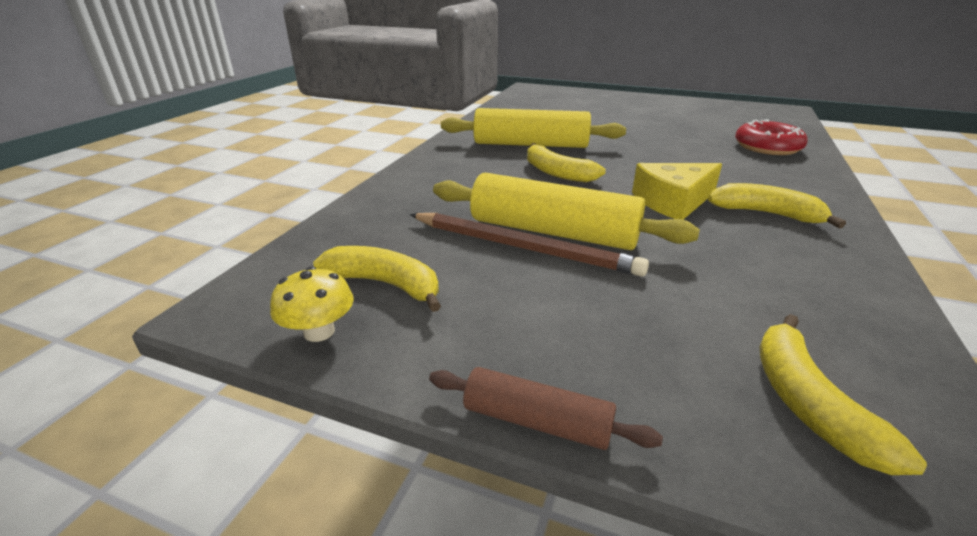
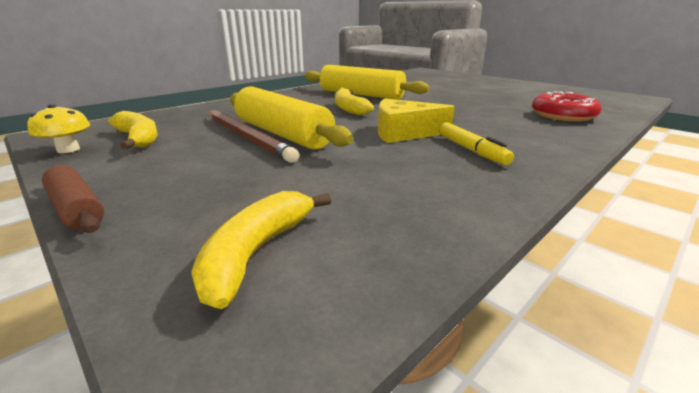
camera: 25 degrees right, 5 degrees down
(766, 214) = (471, 150): yellow banana -> yellow marker

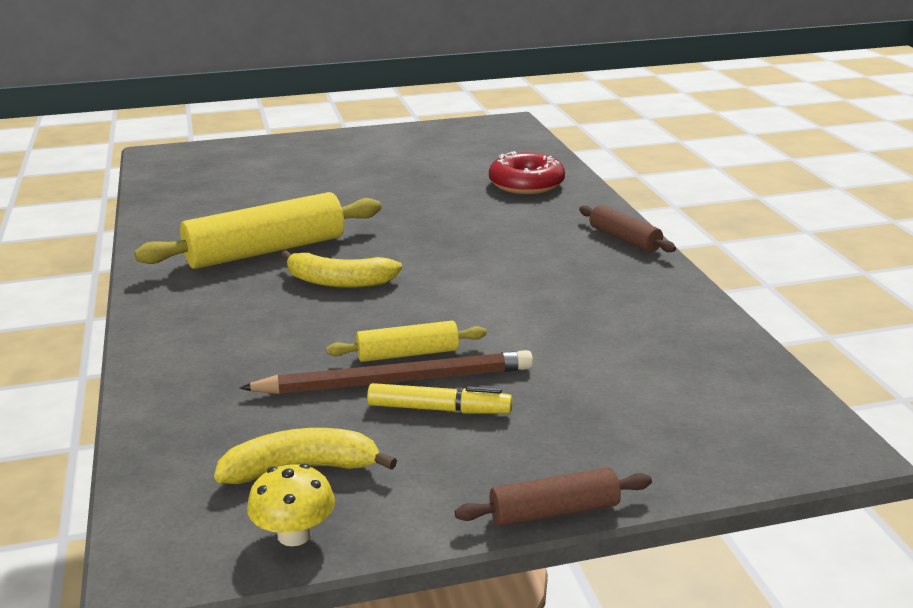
camera: 60 degrees left, 0 degrees up
(257, 252) = (711, 419): yellow banana -> none
(282, 134) = (408, 354): yellow rolling pin -> yellow rolling pin, size x0.52
(403, 132) = (490, 281): yellow cheese -> none
(471, 150) = (580, 268): yellow marker -> yellow marker (439, 409)
(552, 154) = (624, 239): none -> brown rolling pin

